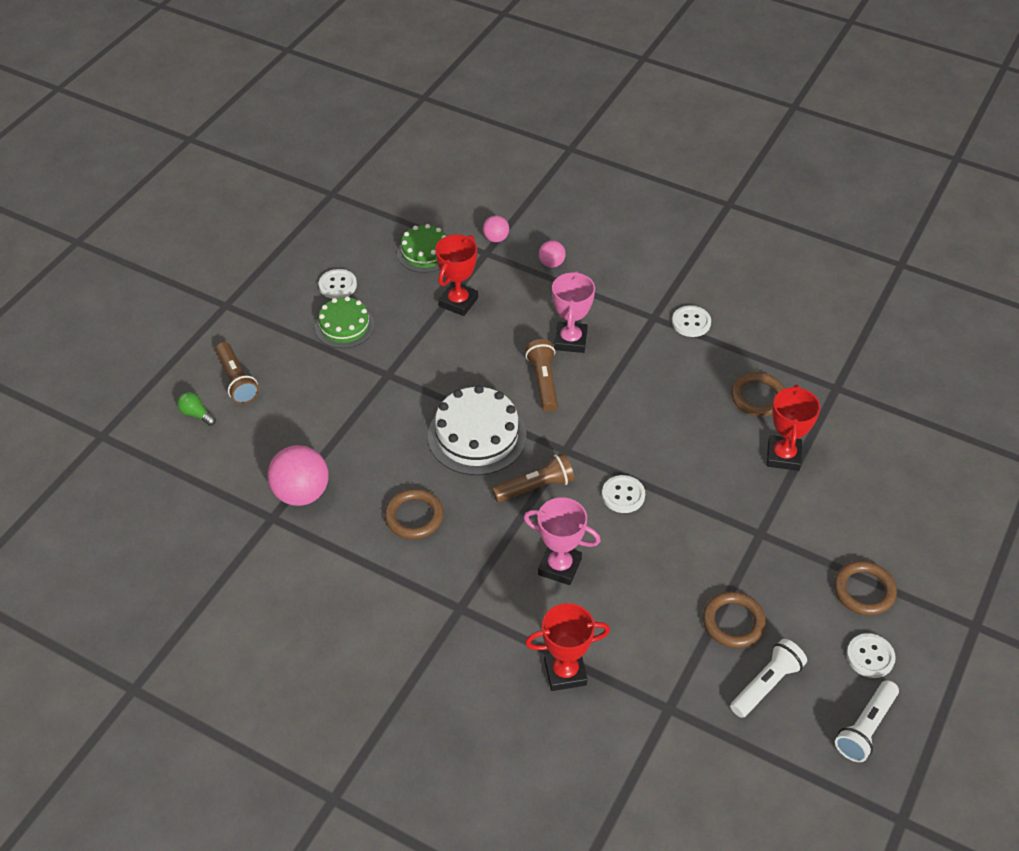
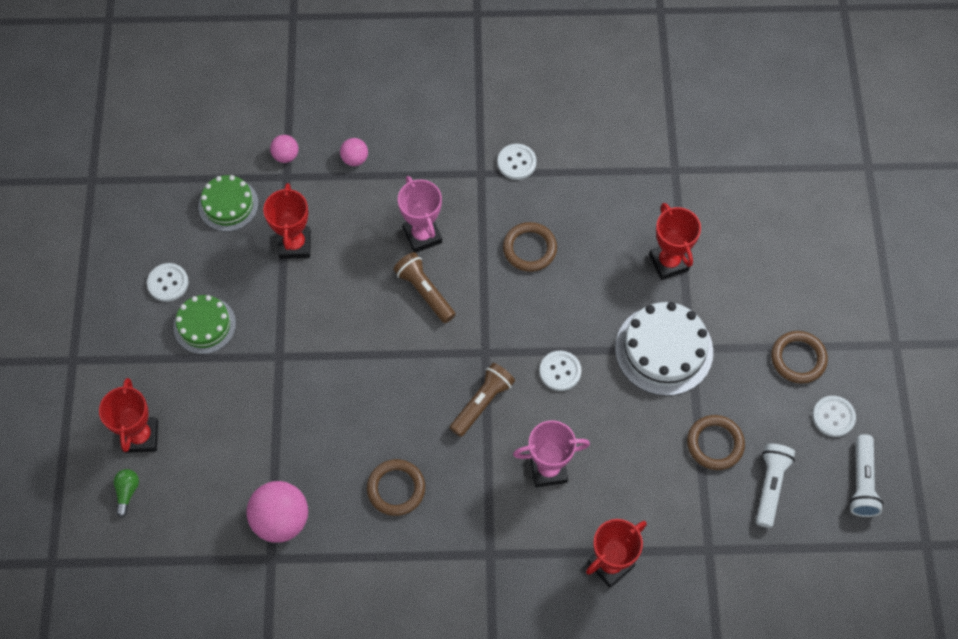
camera: 30 degrees left, 15 degrees up
(196, 414) = (127, 492): green light bulb -> green light bulb turned 90 degrees clockwise
(237, 380) = (141, 436): brown flashlight -> red trophy
(477, 435) = (400, 378): white cake -> white cake (664, 350)
(757, 397) = (616, 213): brown ring -> brown ring (529, 249)

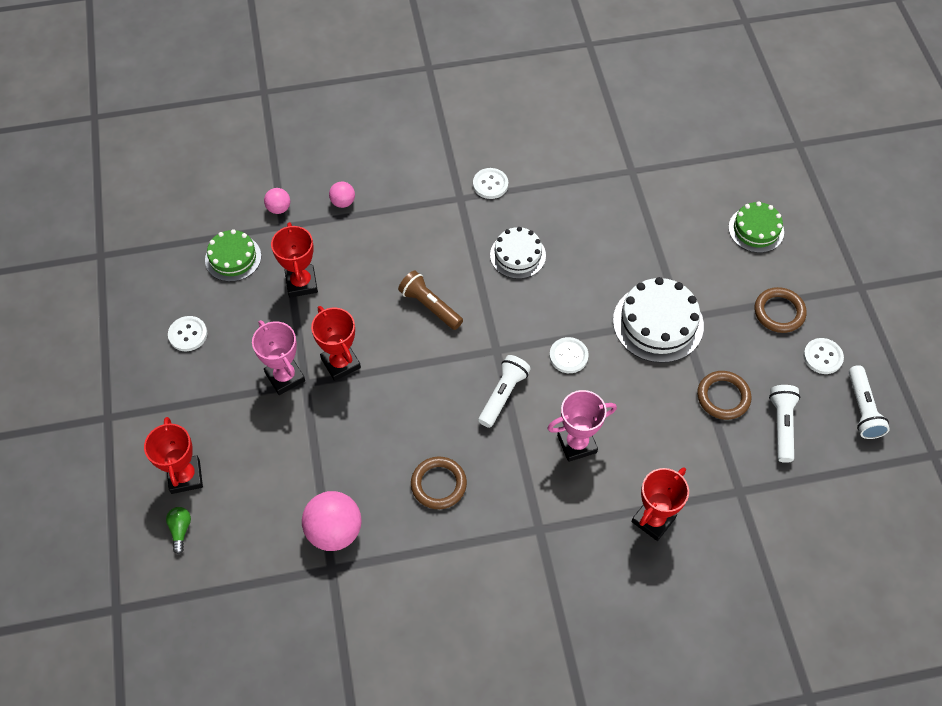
camera: 10 degrees left, 5 degrees down
(204, 325) = (229, 366): green cake -> green cake (756, 229)
(422, 235) = (418, 258): pink trophy -> pink trophy (285, 377)
(482, 403) = (503, 395): brown flashlight -> white flashlight
(529, 249) = (517, 255): brown ring -> white cake
(668, 262) = (645, 248): red trophy -> red trophy (341, 363)

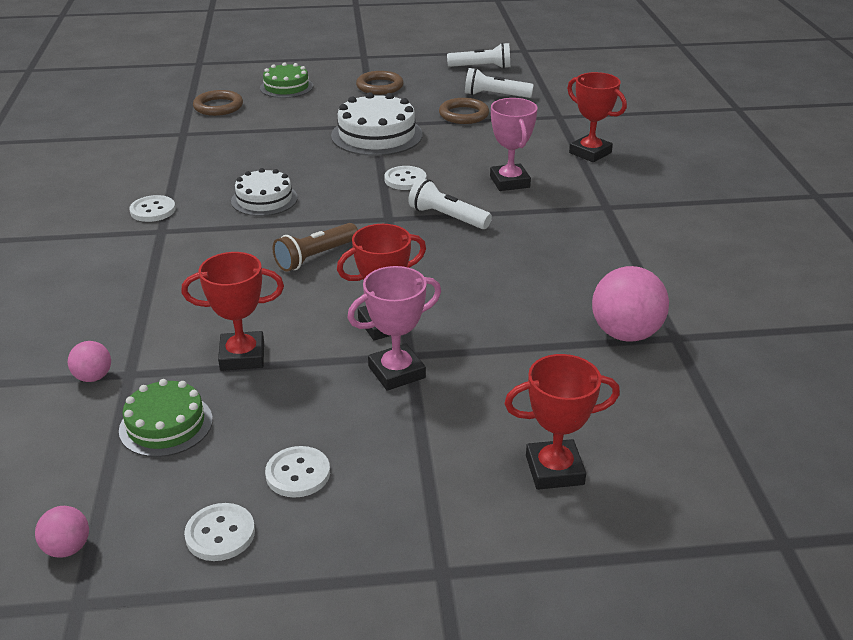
camera: 85 degrees left, 25 degrees down
(180, 530) = (642, 473): green light bulb -> none
(343, 202) = (116, 318): pink ball -> pink ball (67, 548)
(438, 484) = (558, 260): brown ring -> brown ring (218, 106)
(822, 357) = (429, 75): white button -> white button (220, 534)

